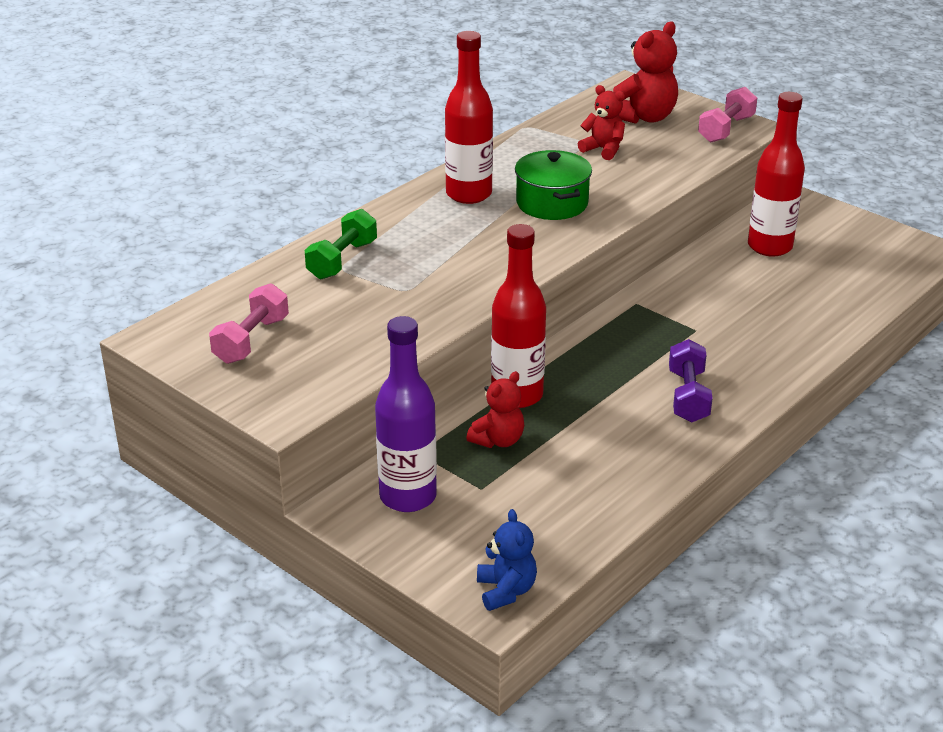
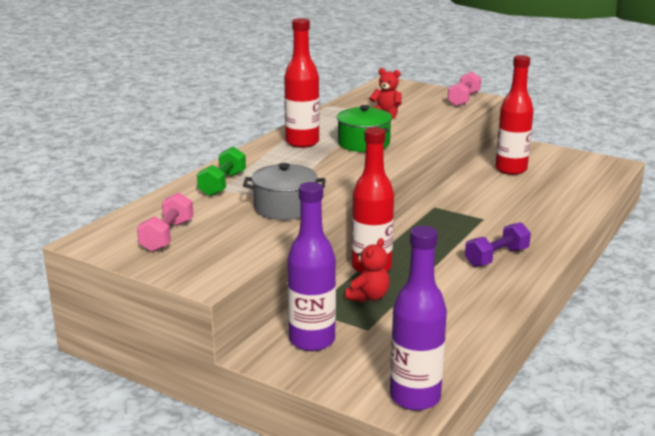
camera: 10 degrees left, 10 degrees down
(410, 308) = (285, 208): none -> grey pot
(506, 591) = (415, 397): blue teddy bear -> purple bottle
(644, 117) = (406, 97): red teddy bear -> none
(688, 396) = (496, 257): purple dumbbell -> purple dumbbell turned 60 degrees clockwise

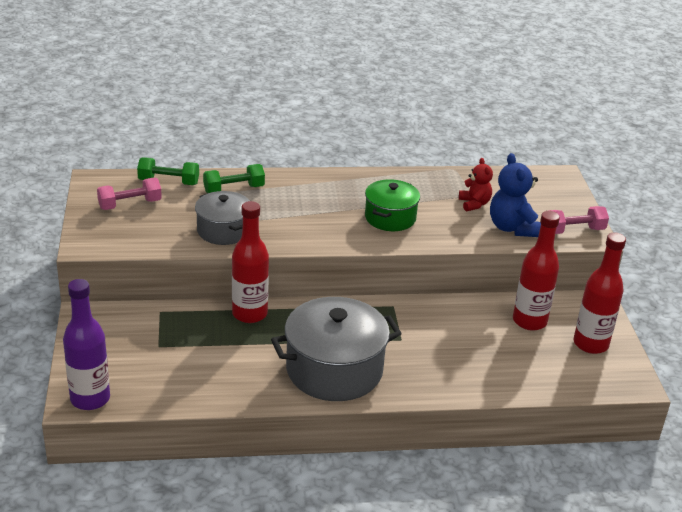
camera: 50 degrees right, 10 degrees up
(159, 207) = (168, 182): none -> green dumbbell
(302, 142) = (354, 189): red bottle -> red bottle (590, 344)
(312, 340) = (121, 328): purple bottle -> none
(368, 297) = (204, 329): red teddy bear -> none
(435, 113) = (512, 228): none -> blue teddy bear
(496, 257) = (334, 370): purple dumbbell -> grey pot

